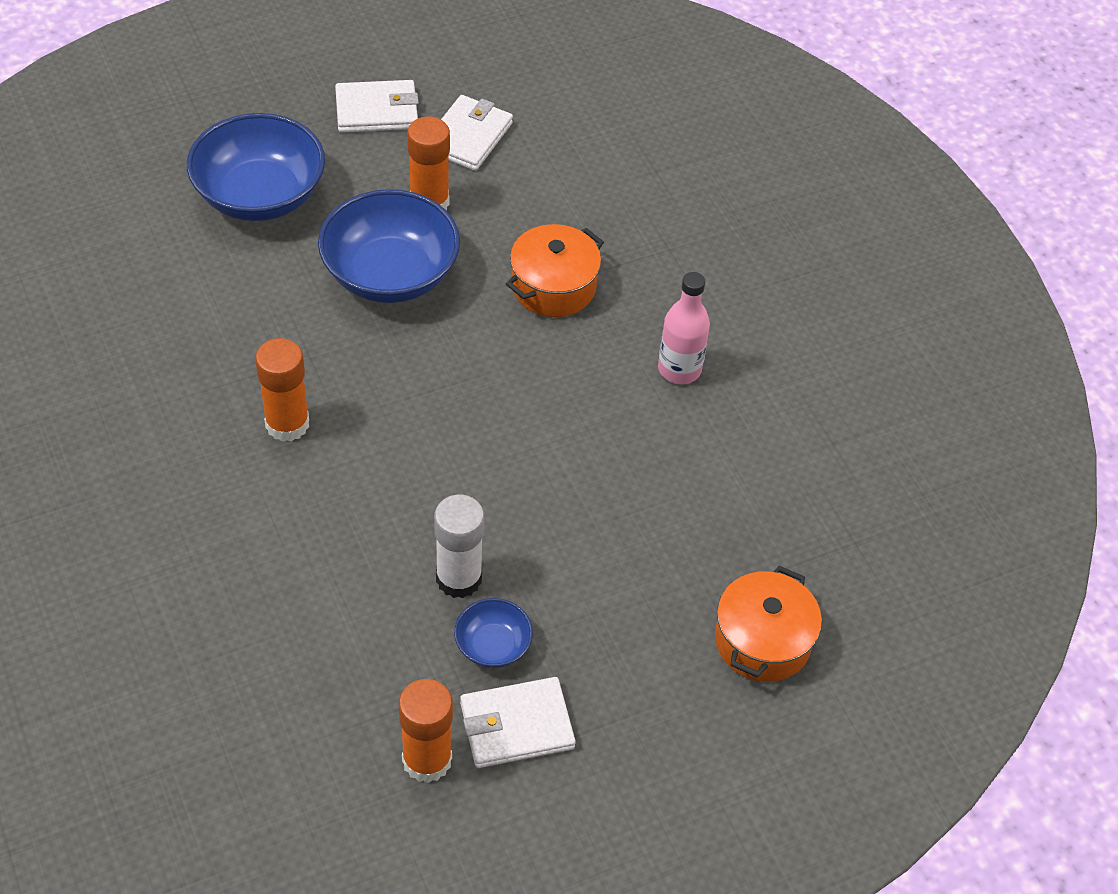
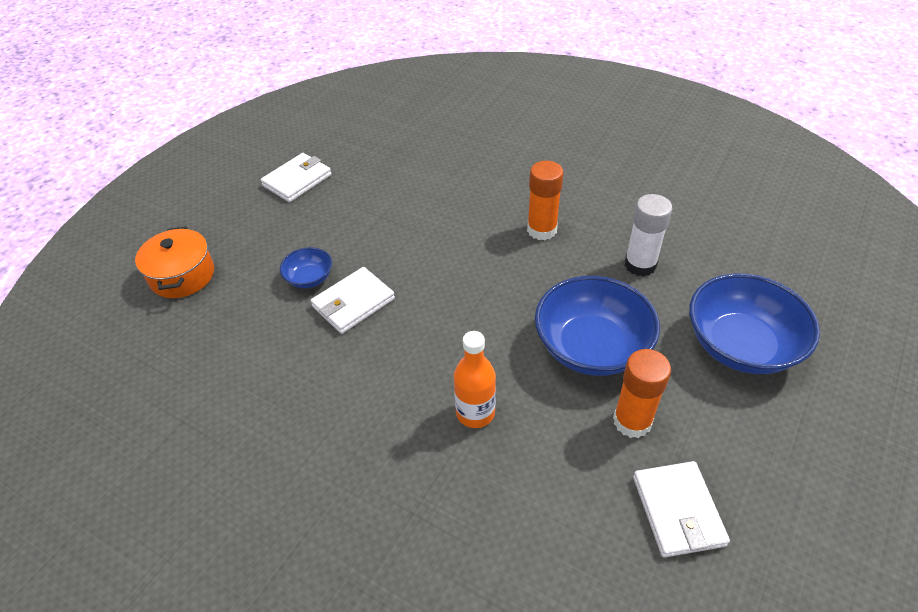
camera: 150 degrees right, 5 degrees down
(377, 111) = (773, 481): white wallet -> white wallet (353, 303)
(427, 760) = (329, 152): orange glue stick -> none
(459, 578) = (376, 216): white glue stick -> white glue stick (640, 265)
(493, 645) = (334, 200): blue bowl -> blue bowl (309, 278)
(553, 286) = (475, 413): orange pot -> orange bottle
(679, 369) = (332, 407): pink bottle -> none

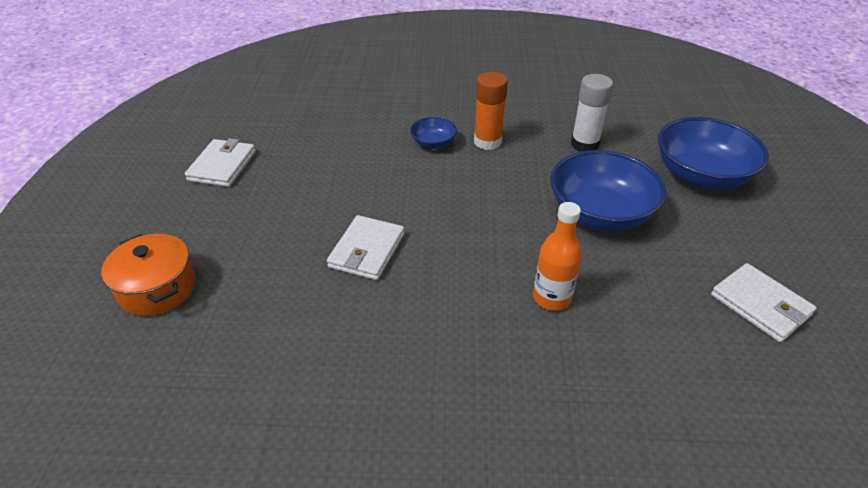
camera: 30 degrees left, 5 degrees down
(309, 278) = (305, 244): blue bowl -> blue bowl (433, 143)
(632, 421) = (675, 255): orange glue stick -> none

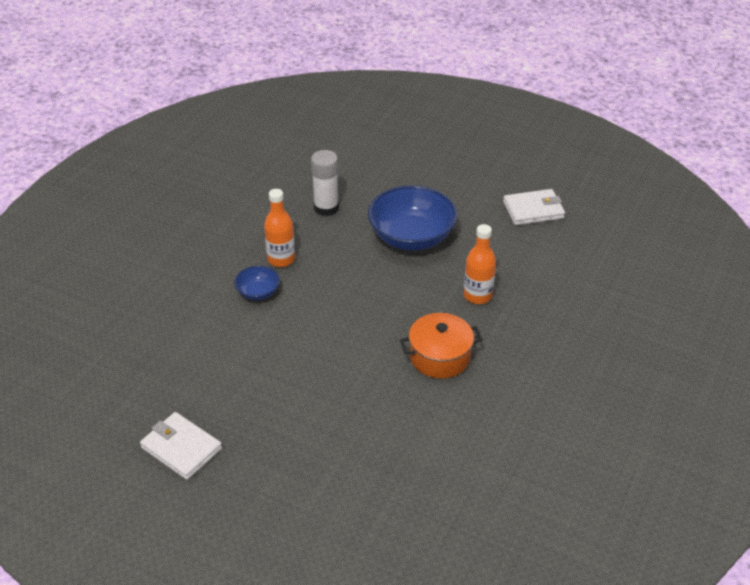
camera: 65 degrees left, 0 degrees up
(157, 288) = (336, 522): orange pot -> orange pot (439, 357)
(367, 251) = (371, 376): white wallet -> none
(487, 142) = (281, 259): orange glue stick -> orange bottle
(701, 176) = (404, 171): blue bowl -> none

